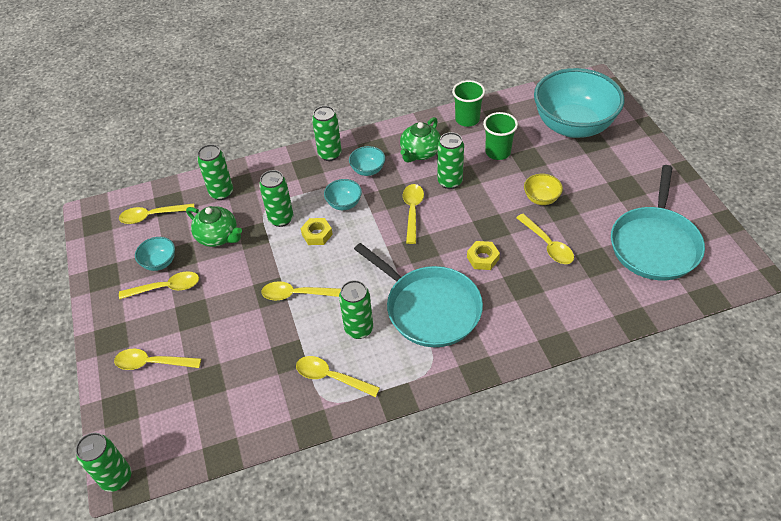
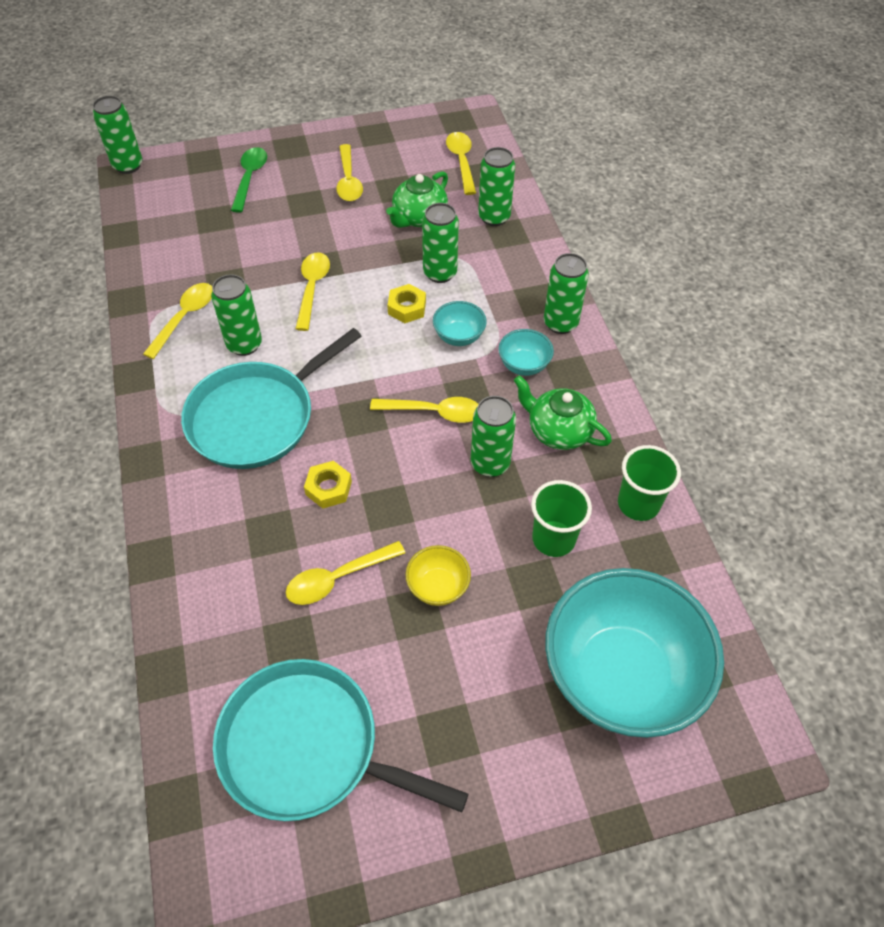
camera: 90 degrees right, 5 degrees up
(152, 363) = (250, 178): yellow spoon -> green spoon
(159, 262) = (387, 173): turquoise bowl -> none

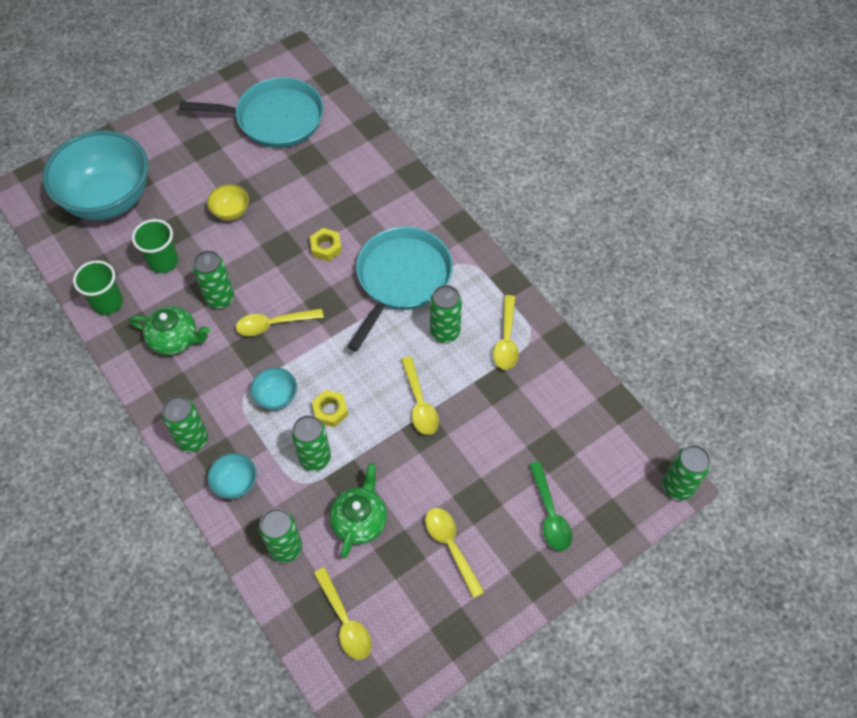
camera: 160 degrees right, 5 degrees up
(337, 578) = (295, 198): yellow spoon -> none
(524, 365) = (215, 387): turquoise bowl -> turquoise bowl (235, 483)

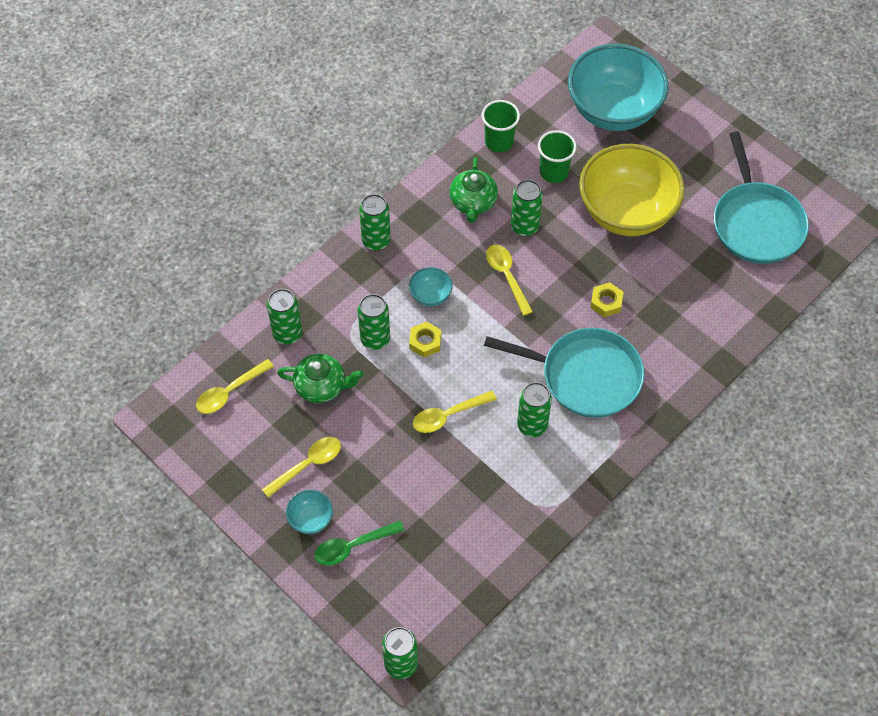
camera: 80 degrees right, 0 degrees up
(231, 212) = (626, 212): yellow bowl -> yellow bowl, size x2.45
(235, 483) = (340, 283): turquoise bowl -> turquoise bowl (311, 519)
(506, 340) = (536, 484): yellow spoon -> none

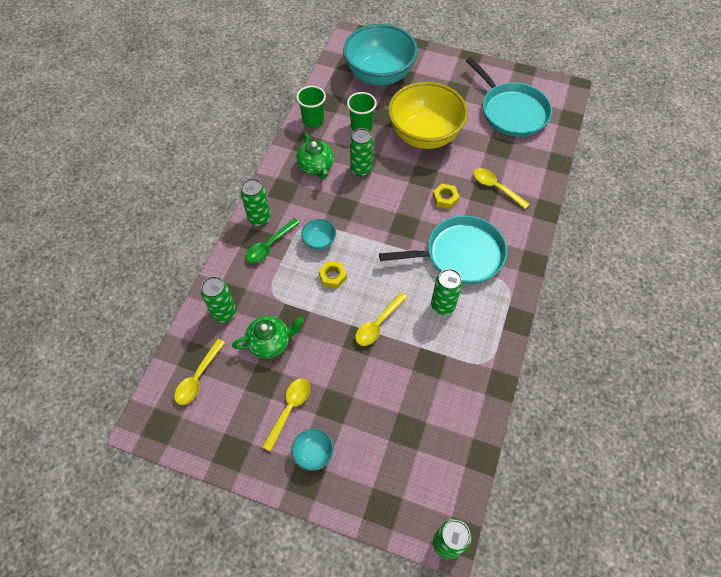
camera: 25 degrees left, 0 degrees up
(353, 546) = (358, 461): green spoon -> green spoon (269, 245)
(375, 339) = (294, 290): green can -> none
(507, 276) = (367, 207): yellow spoon -> yellow spoon (496, 187)

